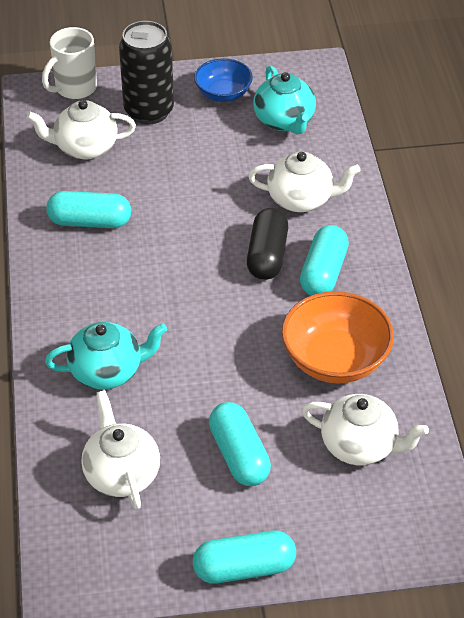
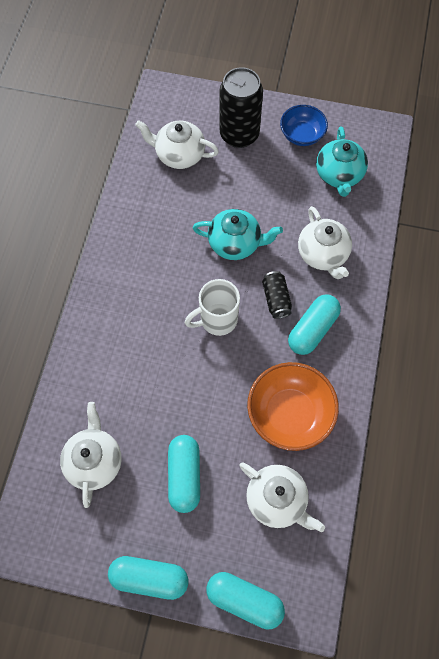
camera: 20 degrees right, 20 degrees up
(74, 88) = (192, 97): white mug -> white mug (217, 320)
(90, 222) = (157, 225): turquoise capsule -> turquoise capsule (244, 600)
(107, 371) = (119, 366): turquoise teapot -> turquoise teapot (235, 243)
(267, 255) = (276, 299): black capsule -> black can
(301, 199) = (323, 254): white teapot -> white teapot turned 45 degrees clockwise

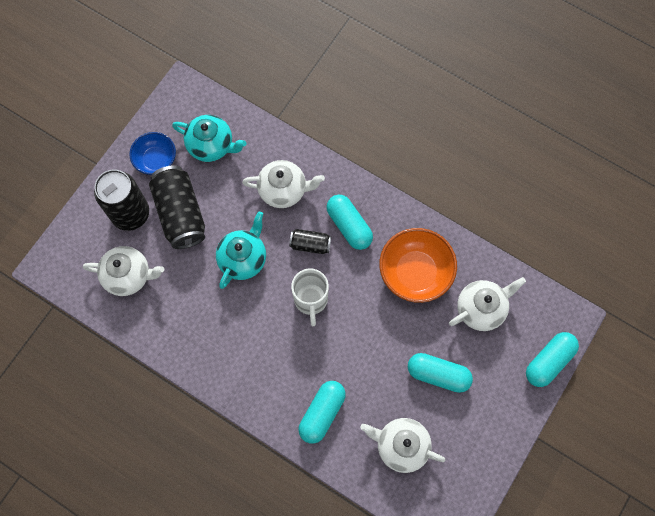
camera: 70 degrees left, 5 degrees up
(149, 578) = (510, 429): turquoise capsule -> turquoise capsule (322, 413)
(179, 155) = (128, 276): white teapot -> white teapot turned 120 degrees counterclockwise
(257, 174) = (180, 213): none -> black can

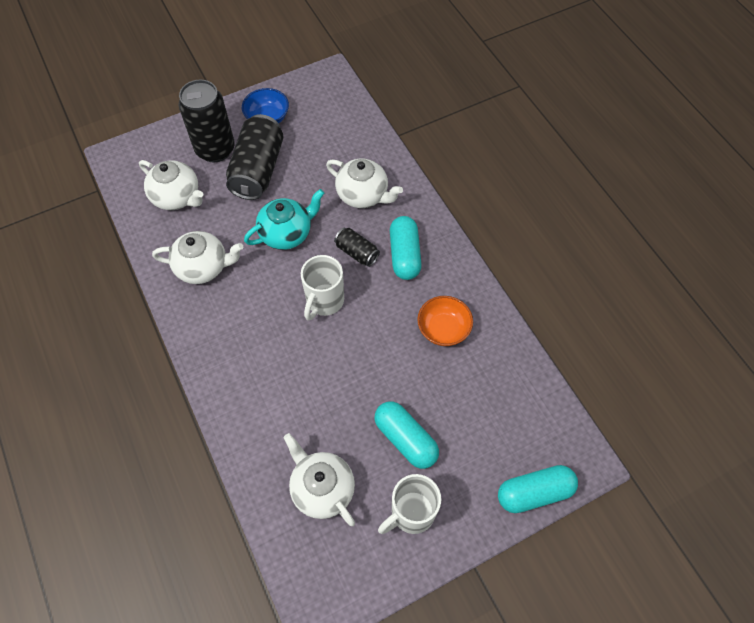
camera: 30 degrees right, 10 degrees down
(211, 145) = (323, 129): turquoise teapot -> none
(322, 413) = (265, 410): turquoise capsule -> none
(415, 272) = (443, 329): orange bowl -> orange bowl, size x0.63
(474, 426) = (411, 513): none -> white mug
(481, 309) = (491, 399): white teapot -> white teapot (203, 267)

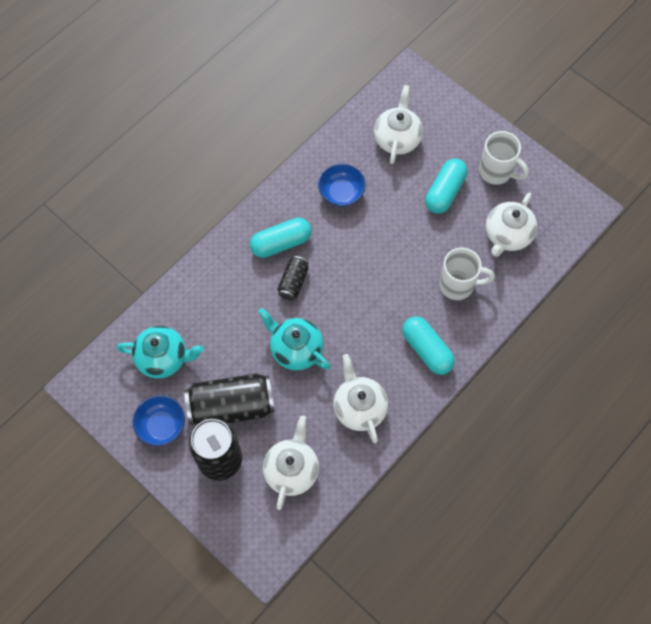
camera: 110 degrees left, 5 degrees up
(324, 301) = (352, 291): white mug -> white mug (458, 285)
(327, 133) = (163, 358): none -> turquoise teapot
(363, 195) = (228, 299): white teapot -> white teapot (397, 138)
(443, 329) = (341, 193): orange bowl -> blue bowl
(534, 492) = (446, 101): turquoise capsule -> turquoise capsule (427, 350)

